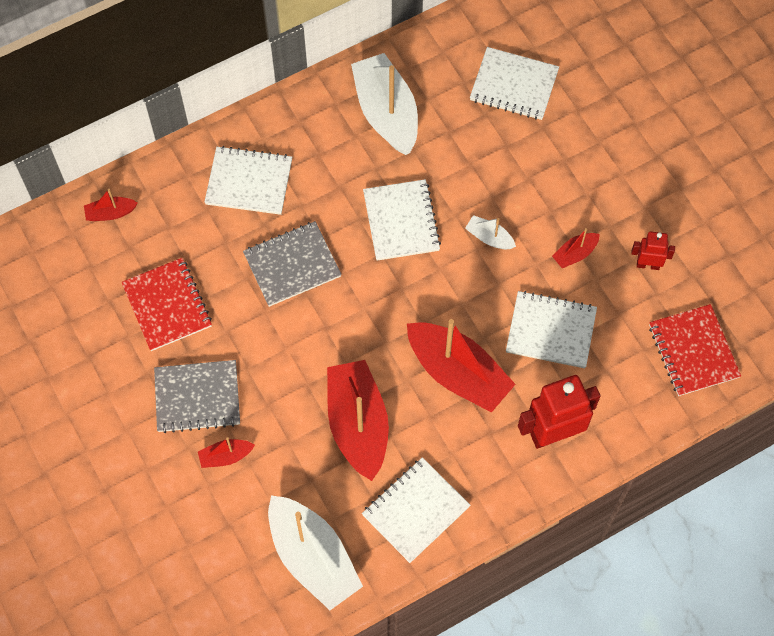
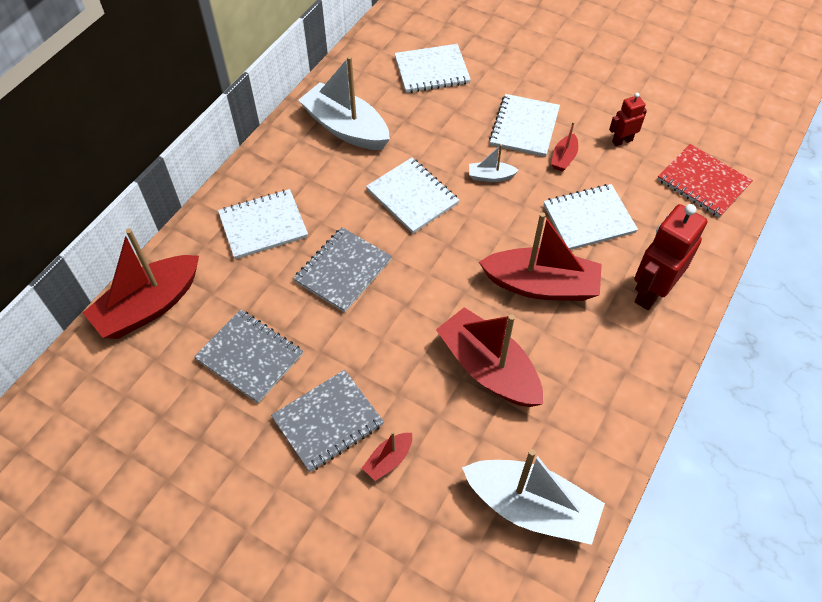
camera: 30 degrees left, 10 degrees down
(110, 213) = (149, 306): red boat -> red boat, size x2.21
(167, 305) = (249, 357): red notebook -> grey notebook
(416, 511) = (590, 414): white notebook -> white notebook (524, 127)

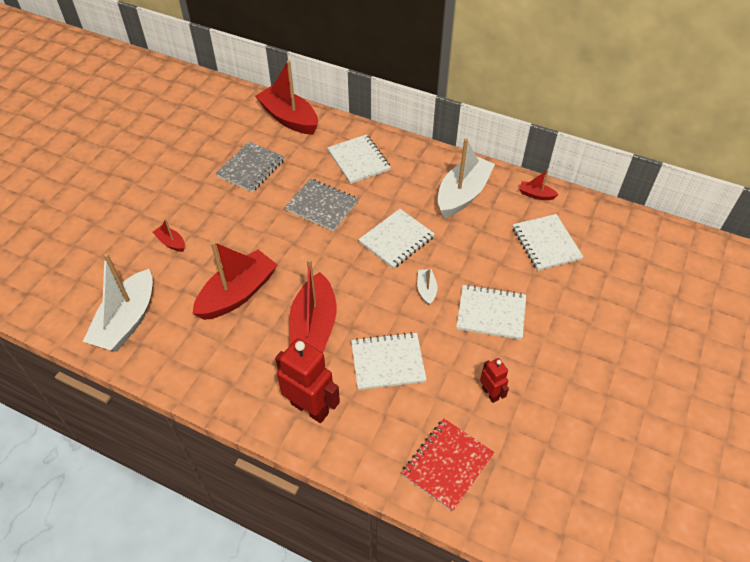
camera: 85 degrees right, 5 degrees down
(328, 421) = (201, 210): grey notebook -> none
(563, 158) = (458, 344): red boat -> red boat (536, 195)
(589, 219) = (388, 362): white notebook -> white notebook turned 75 degrees counterclockwise

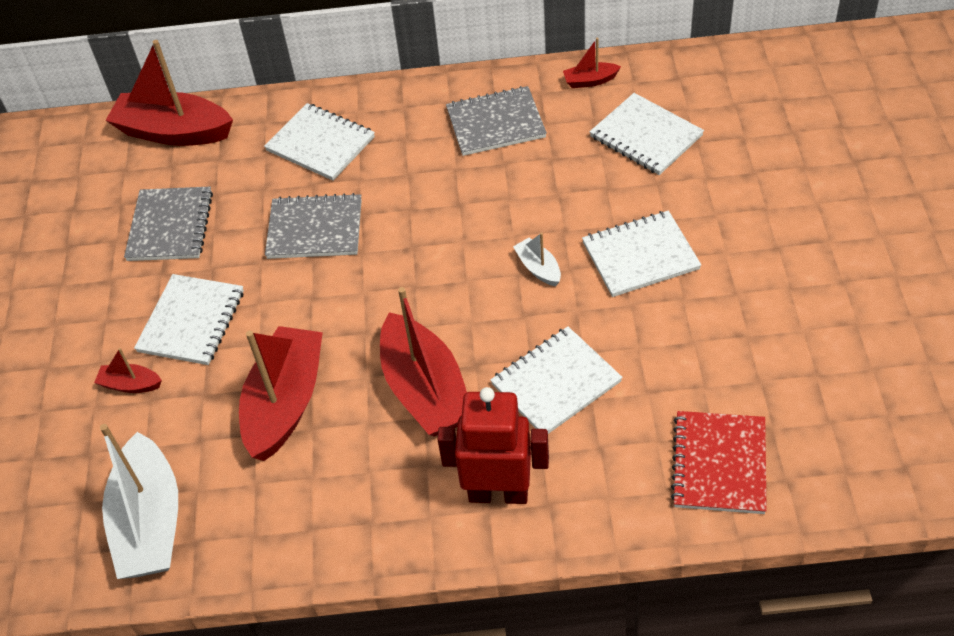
camera: 25 degrees left, 0 degrees up
(396, 240) = (452, 224): white notebook -> white notebook (191, 321)
(463, 194) = (495, 123): white boat -> grey notebook
(490, 393) = (709, 352): red robot -> none

